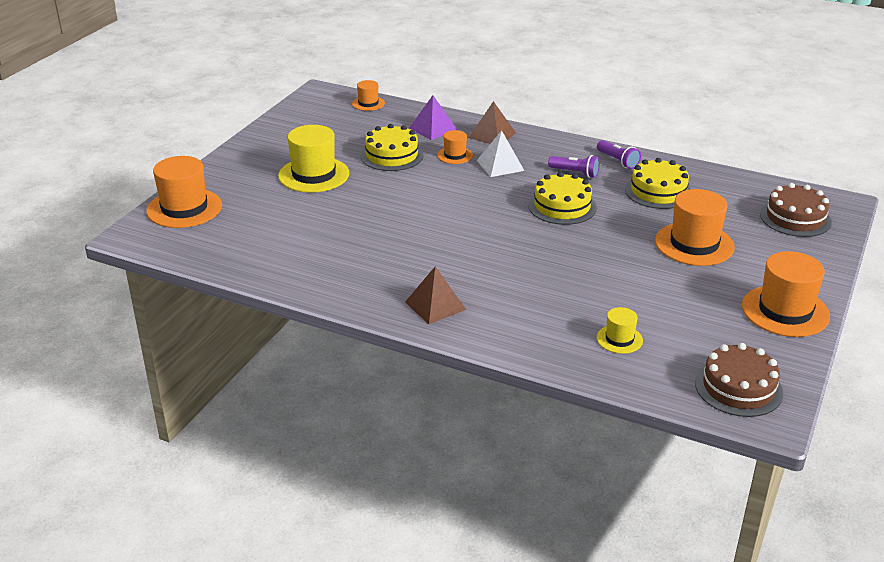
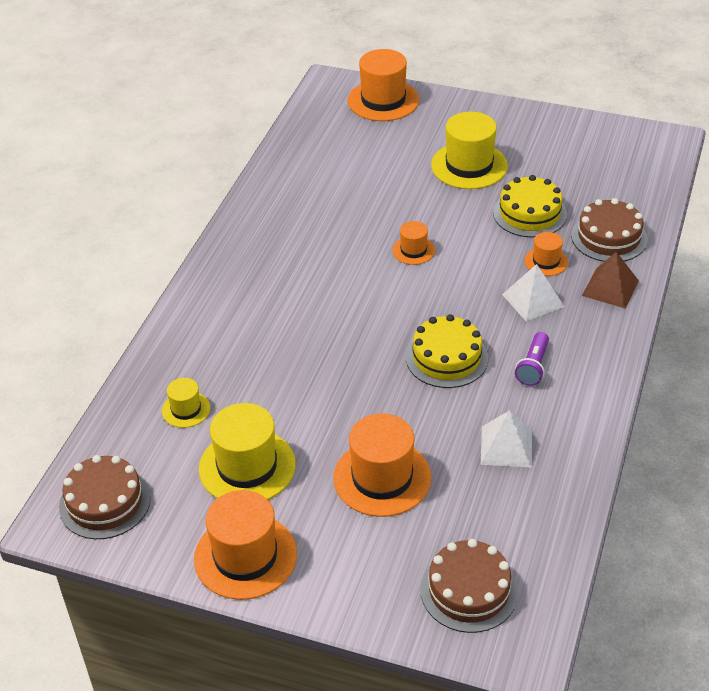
camera: 85 degrees right, 10 degrees up
(368, 103) = (655, 179): orange hat -> orange hat (413, 250)
(433, 128) = (609, 237): purple pyramid -> brown cake
(435, 305) = (236, 276): brown pyramid -> none
(618, 161) = (578, 407): purple flashlight -> none
(658, 191) = (506, 446): yellow cake -> white pyramid
(688, 307) = (247, 467): none -> yellow hat

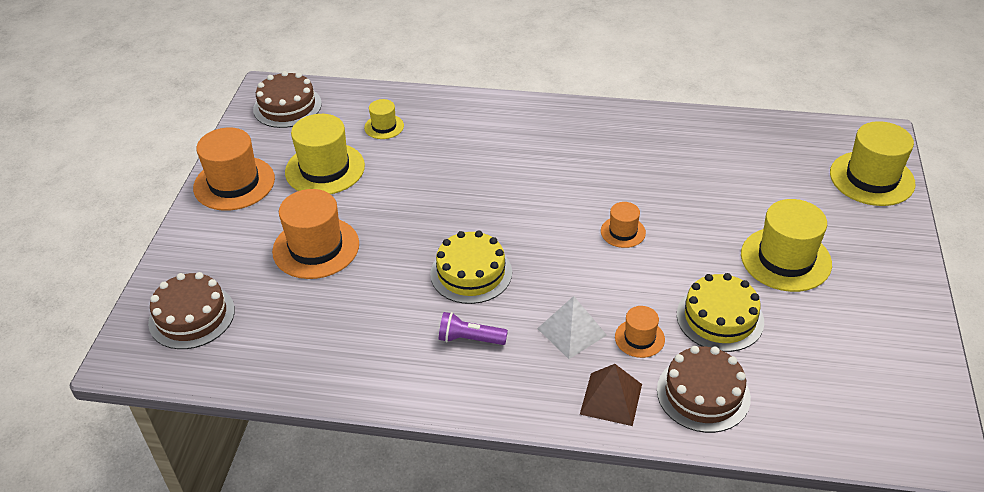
camera: 80 degrees right, 0 degrees up
(383, 100) = (871, 178): orange hat -> yellow hat
(506, 446) = (358, 327): white pyramid -> none

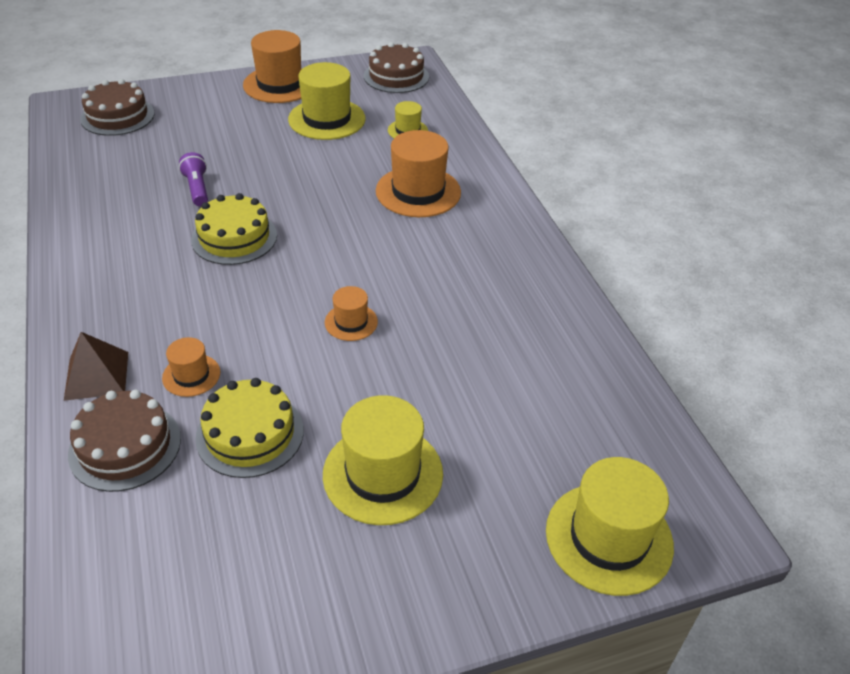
camera: 60 degrees right, 0 degrees up
(316, 248) = (223, 146): orange hat -> orange hat (418, 192)
(470, 339) = (146, 261): purple flashlight -> purple flashlight (197, 188)
(571, 331) = (181, 323): white pyramid -> none

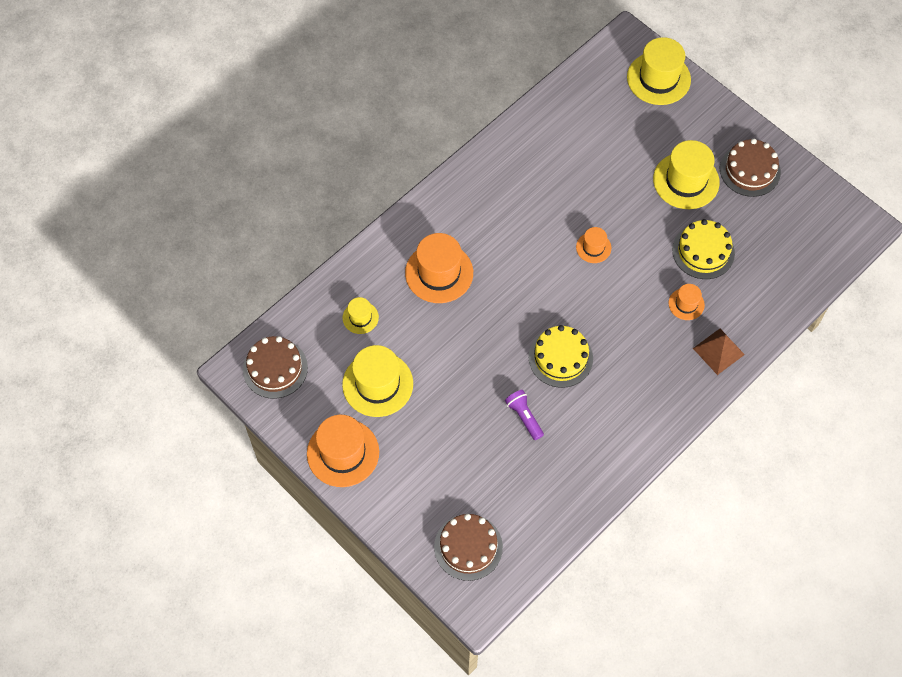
camera: 115 degrees left, 20 degrees up
(125, 446) = (749, 303): brown cake -> brown cake (750, 170)
(197, 188) = (524, 417): purple flashlight -> purple flashlight turned 105 degrees clockwise

